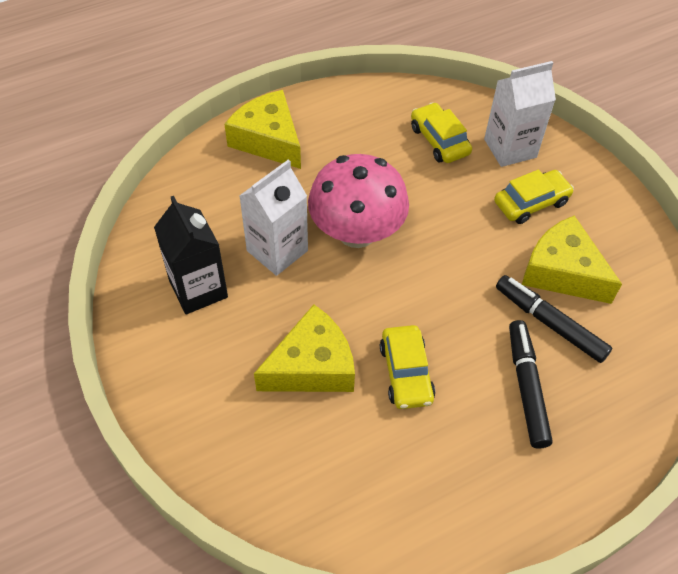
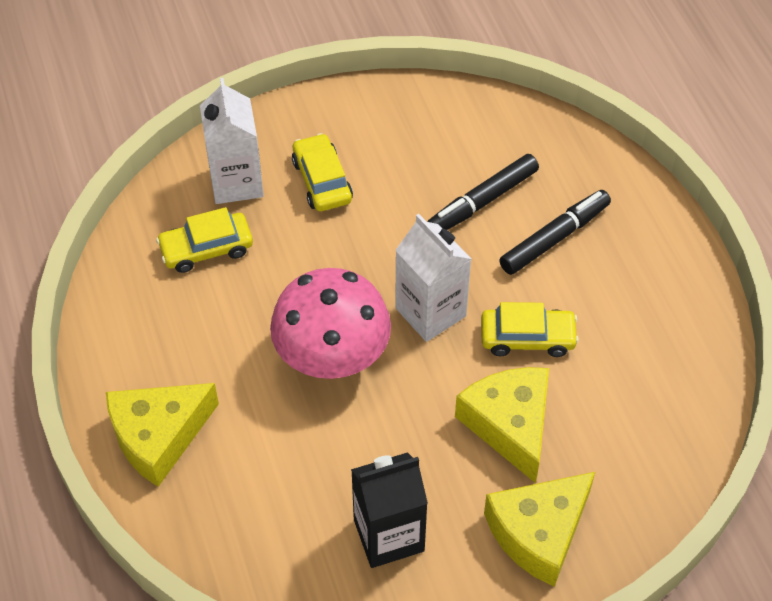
camera: 80 degrees left, 0 degrees up
(277, 251) = (345, 443): white carton -> white carton (430, 312)
(526, 387) = (554, 238): black marker -> black marker turned 135 degrees clockwise
(562, 272) = (420, 176): yellow cheese -> yellow cheese (539, 533)

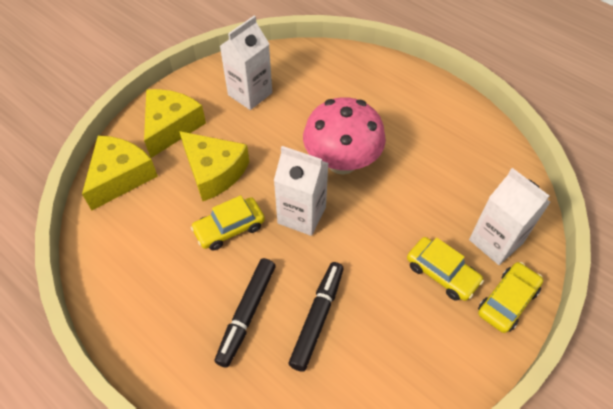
camera: 150 degrees right, 0 degrees up
(158, 436) = (398, 85): yellow cheese -> yellow cheese (120, 176)
(206, 249) = (469, 187): yellow car -> yellow car (507, 301)
(388, 535) = (250, 94): black carton -> white carton

